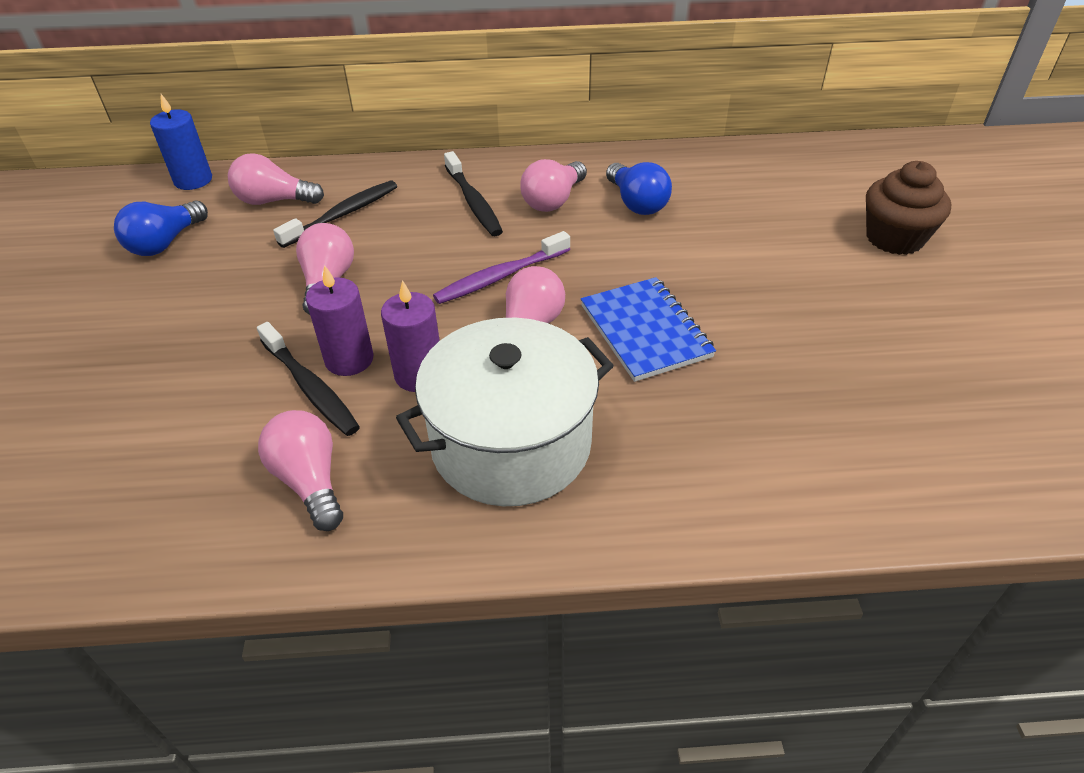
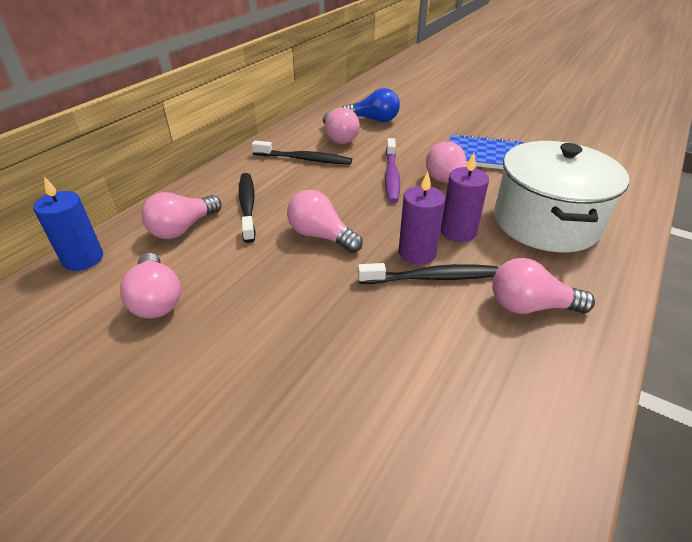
camera: 55 degrees left, 5 degrees down
(165, 243) = (156, 299): blue light bulb -> pink light bulb
(894, 238) = (475, 84): brown cupcake -> none

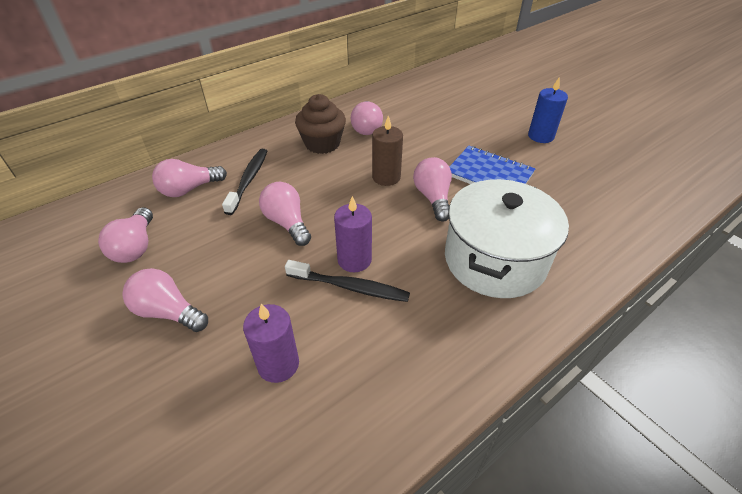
camera: 20 degrees right, 5 degrees up
(83, 259) = (108, 199): blue candle -> blue candle (540, 136)
(304, 159) = (322, 144): black toothbrush -> brown cupcake
(374, 120) = (411, 114): blue light bulb -> none
(391, 176) = (386, 177): purple toothbrush -> brown candle
(458, 232) = (405, 249): purple candle -> purple candle (278, 364)
(530, 306) = (415, 339): pink light bulb -> pink light bulb (168, 312)

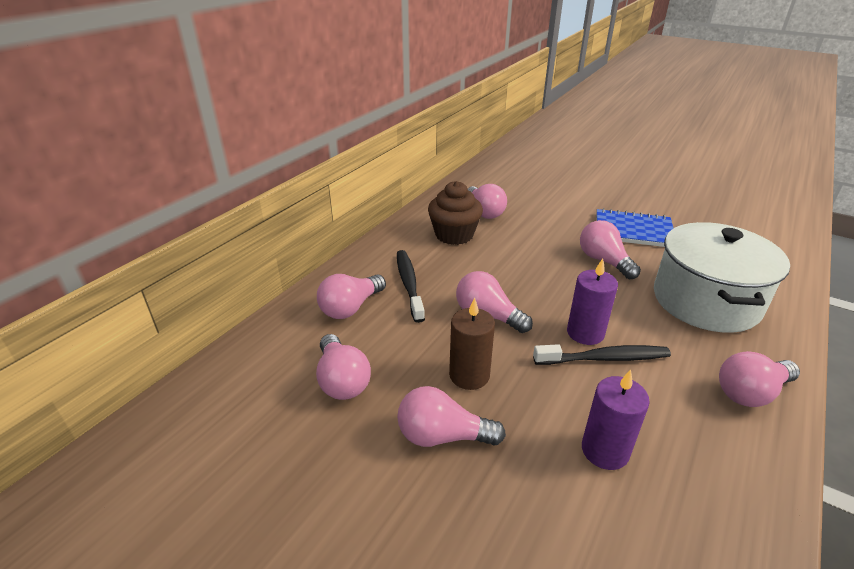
camera: 20 degrees left, 10 degrees down
(386, 177) = (544, 252): brown candle -> brown candle (469, 375)
(453, 357) = (750, 393): none -> pink light bulb
(540, 136) = (645, 191): blue candle -> none

